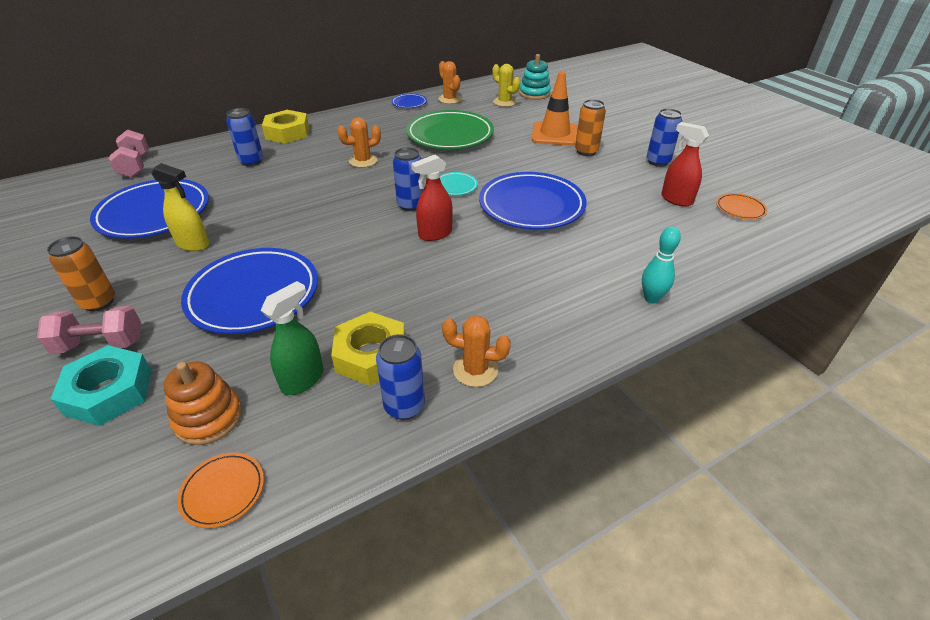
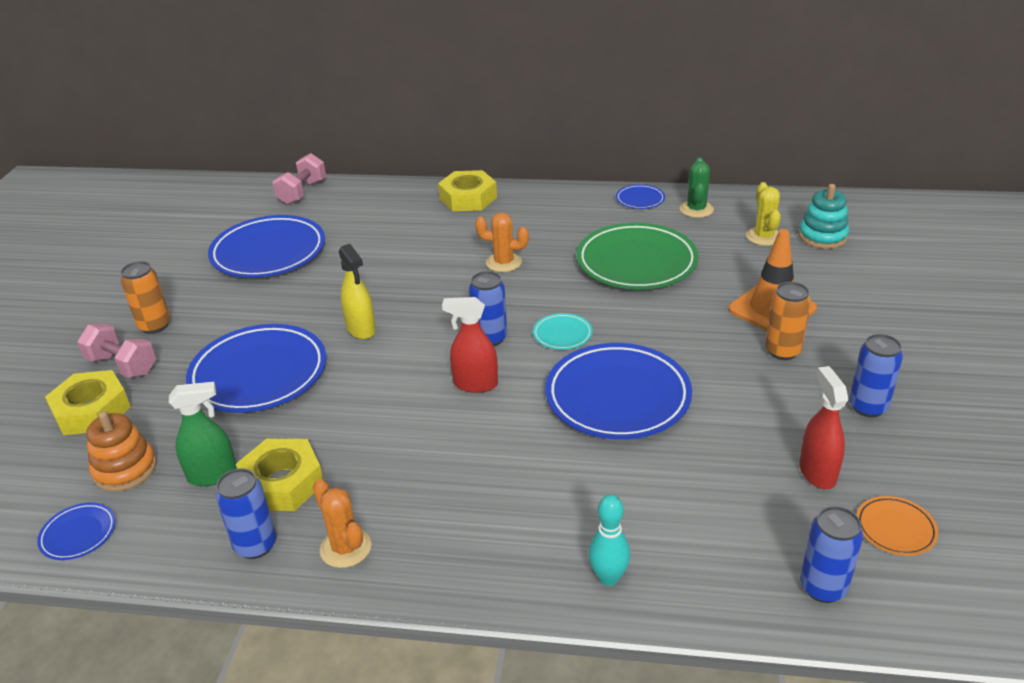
camera: 40 degrees right, 5 degrees down
(109, 392) = (92, 410): turquoise nut -> yellow nut
(193, 244) = (266, 299): yellow spray bottle -> yellow spray bottle (361, 329)
(223, 491) = (78, 534): orange plate -> blue plate
(251, 161) = (400, 223): blue can -> blue can (823, 587)
(450, 99) = (696, 209): orange cactus -> green cactus

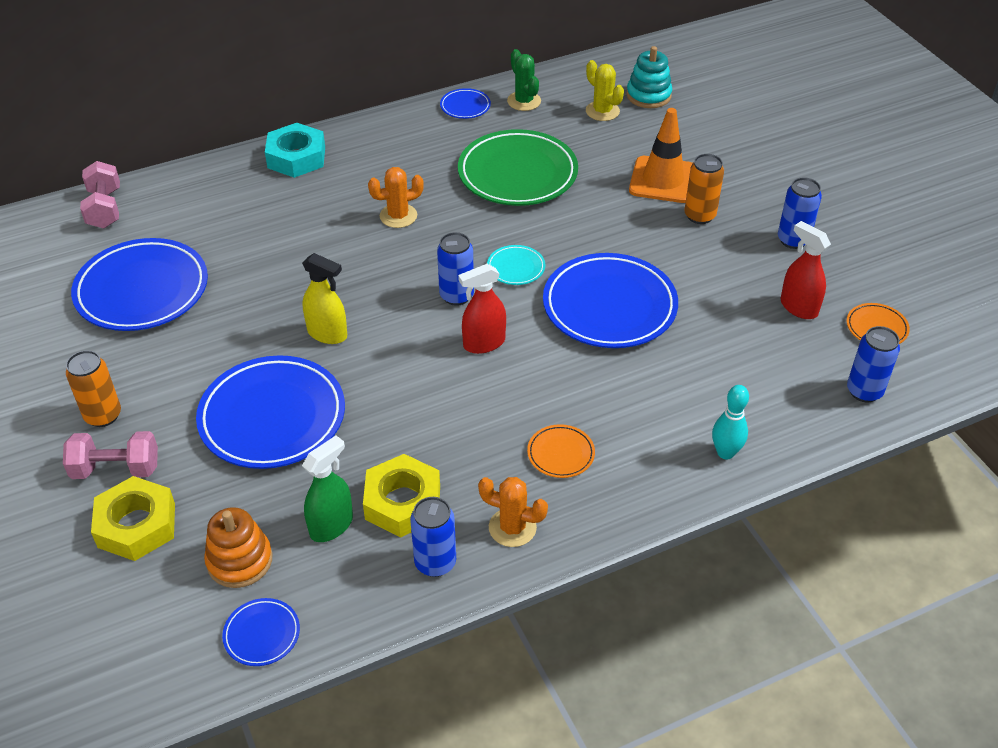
camera: 35 degrees left, 10 degrees up
(450, 504) = (560, 454): none -> orange plate
(468, 198) = (296, 157): yellow nut -> turquoise nut

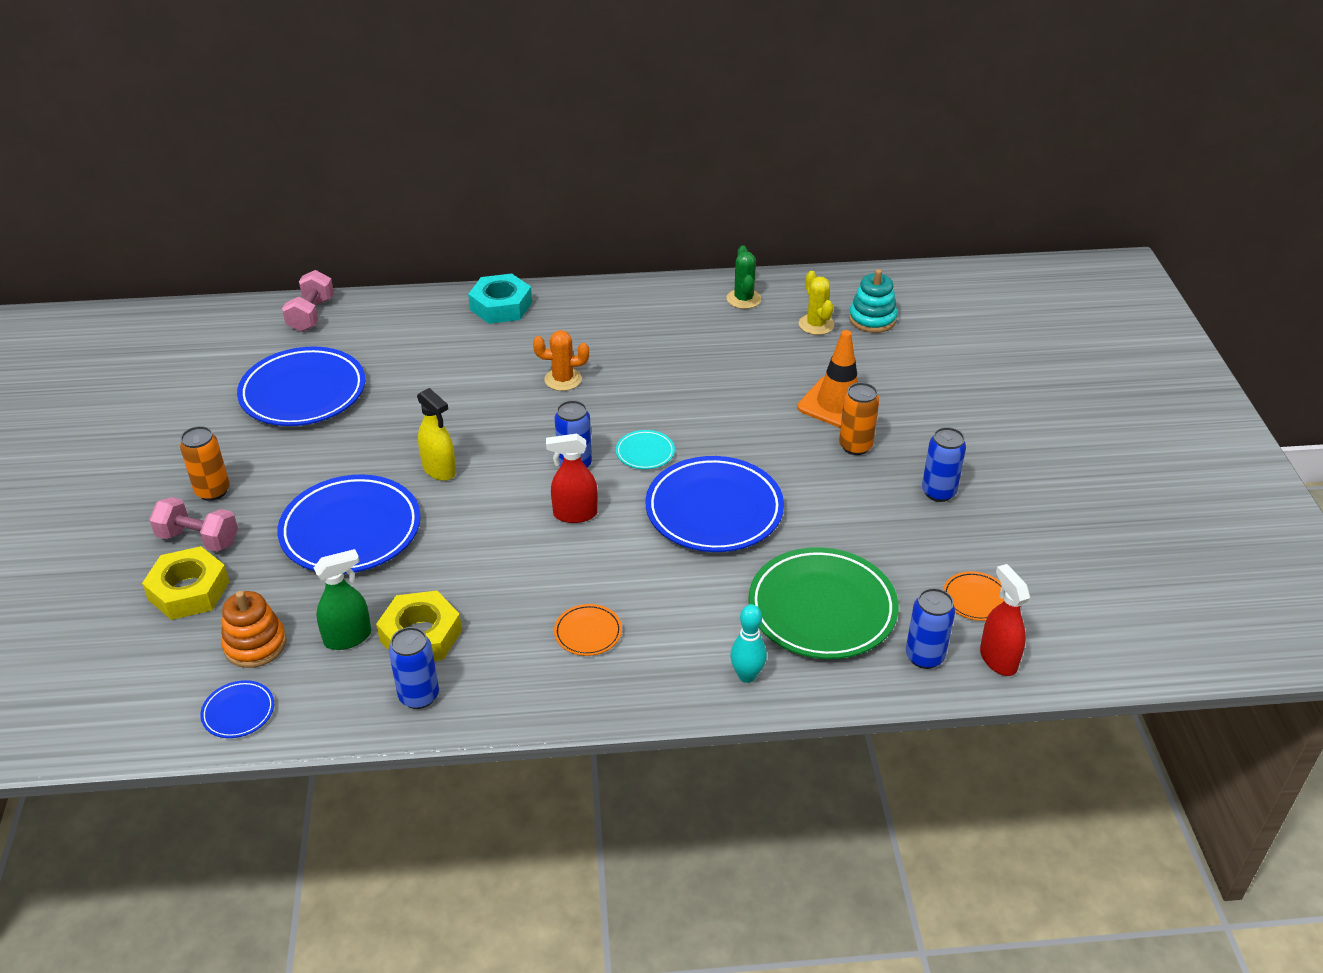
camera: 20 degrees right, 5 degrees down
(465, 106) = (684, 292): blue plate -> none
(512, 527) = (505, 686): orange cactus -> none
(517, 174) = (697, 366): green plate -> green plate (822, 609)
(798, 307) = (904, 558): red spray bottle -> red spray bottle (998, 659)

